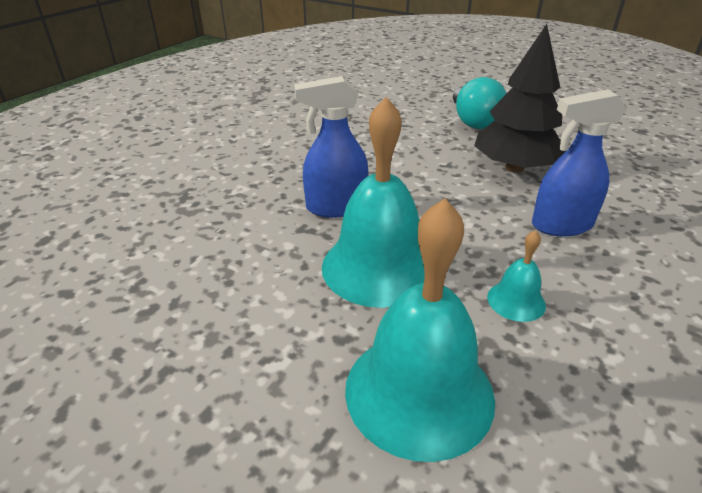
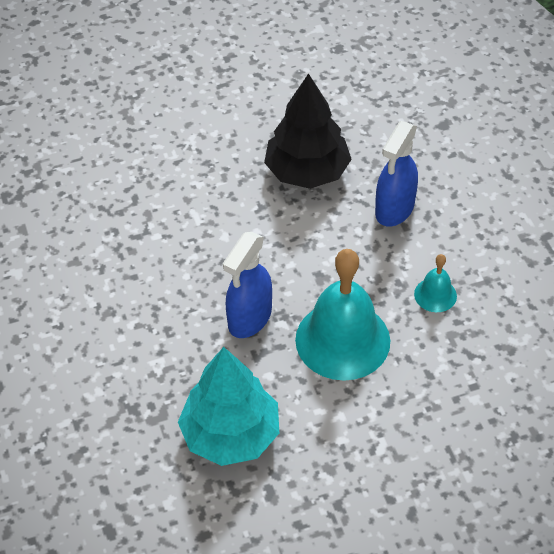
camera: 50 degrees left, 15 degrees up
(200, 254) = (230, 434): none -> turquoise tree
(419, 392) = (457, 392): turquoise bell -> none
(473, 121) = (212, 134): turquoise light bulb -> none

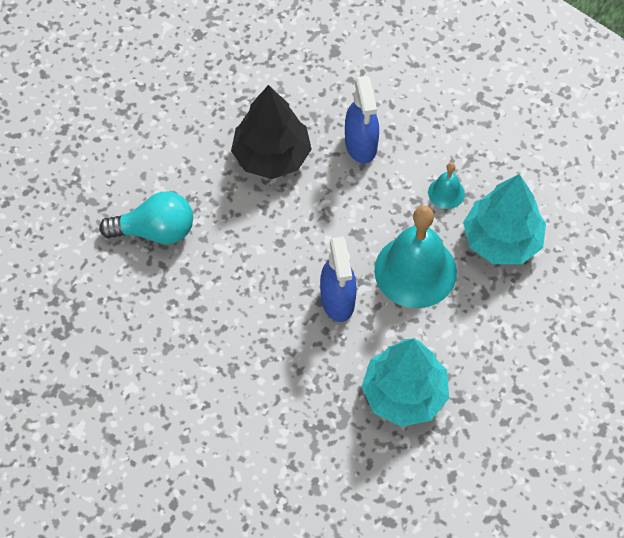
camera: 40 degrees left, 10 degrees up
(155, 169) = (155, 231): none -> turquoise light bulb
(450, 367) = (502, 240): none -> turquoise tree

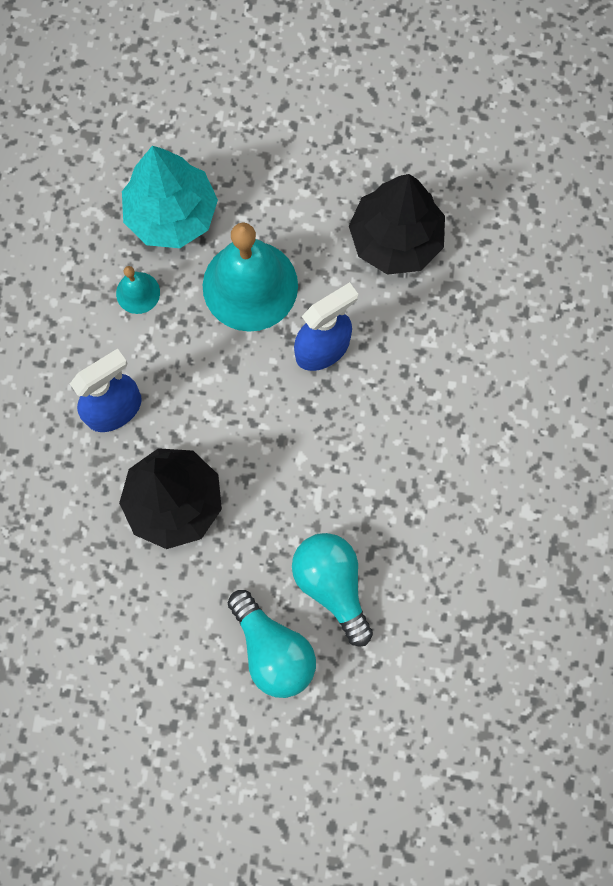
camera: 115 degrees left, 15 degrees up
(132, 175) = (273, 649): none -> turquoise light bulb
(404, 394) = (395, 239): turquoise tree -> black tree

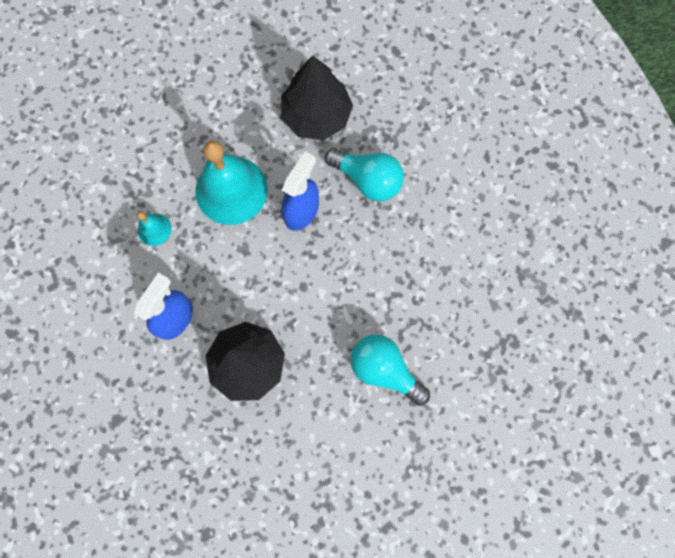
camera: 25 degrees left, 0 degrees up
(171, 214) = (153, 165): turquoise tree -> none
(273, 649) = (365, 434): turquoise light bulb -> turquoise light bulb (367, 180)

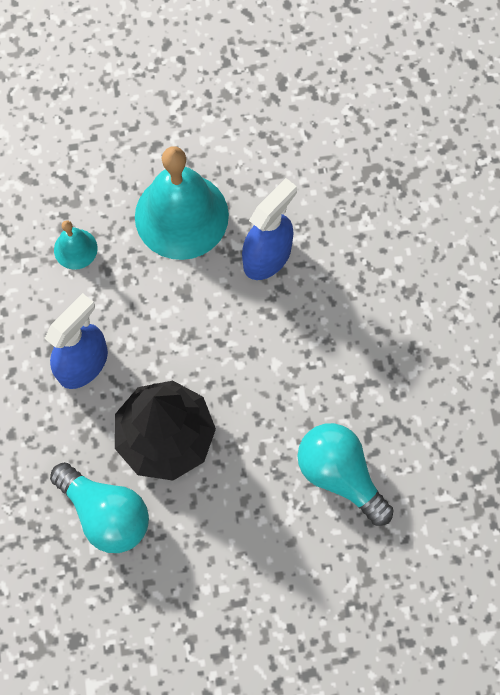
camera: 10 degrees right, 5 degrees down
(316, 116) = (307, 140): black tree -> none
(367, 180) = (359, 231): turquoise light bulb -> turquoise light bulb (106, 513)

